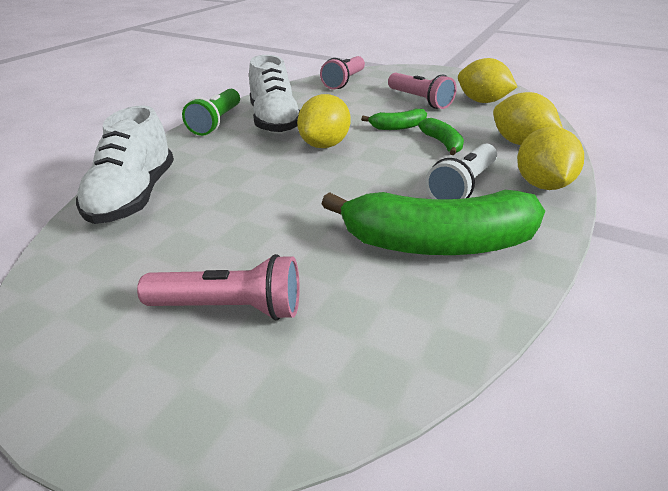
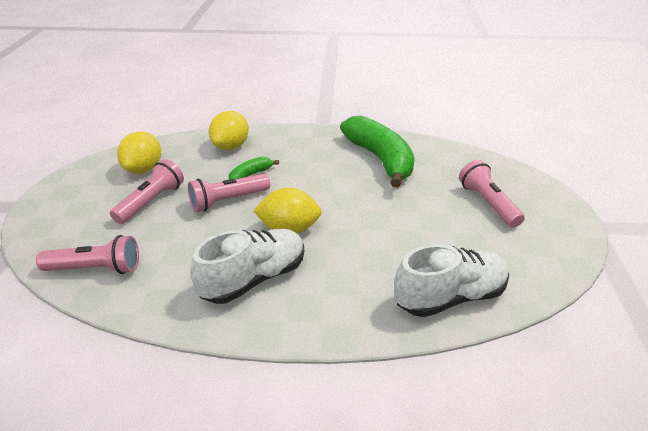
camera: 115 degrees left, 0 degrees up
(217, 122) = (279, 325): green flashlight -> none
(397, 127) = (228, 201): green banana -> pink flashlight
(462, 186) = (313, 160): white flashlight -> none
(541, 184) = (291, 136): yellow lemon -> none

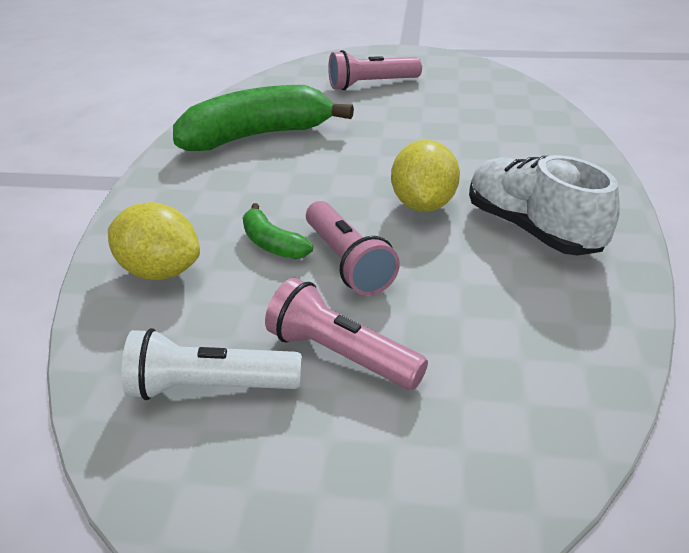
camera: 85 degrees left, 0 degrees up
(95, 269) = (548, 395): pink flashlight -> none
(143, 169) = (210, 387): yellow lemon -> white flashlight
(450, 297) = (529, 116): white shoe -> none

